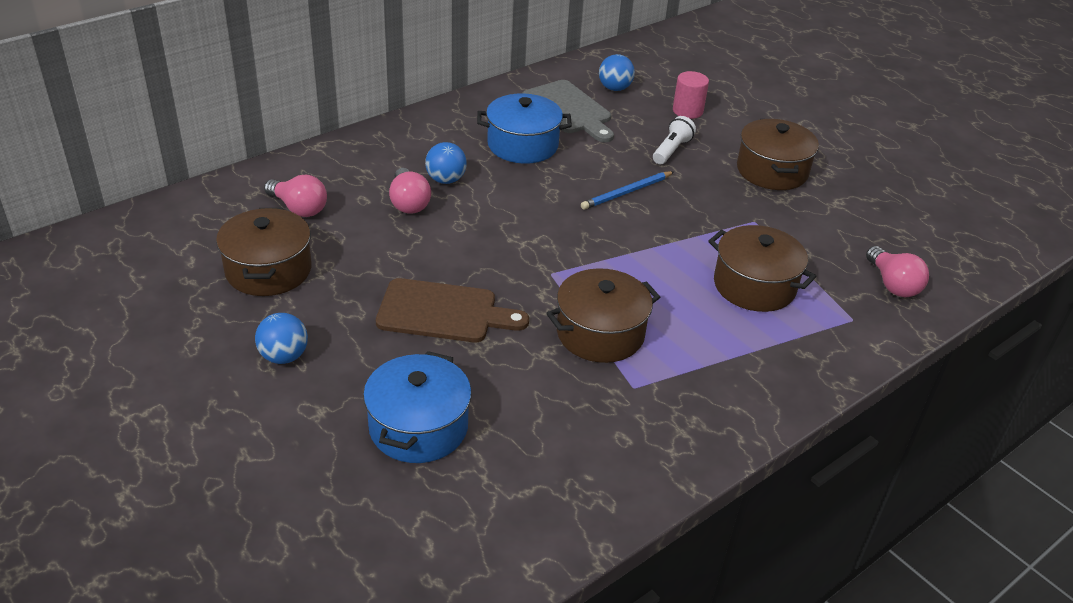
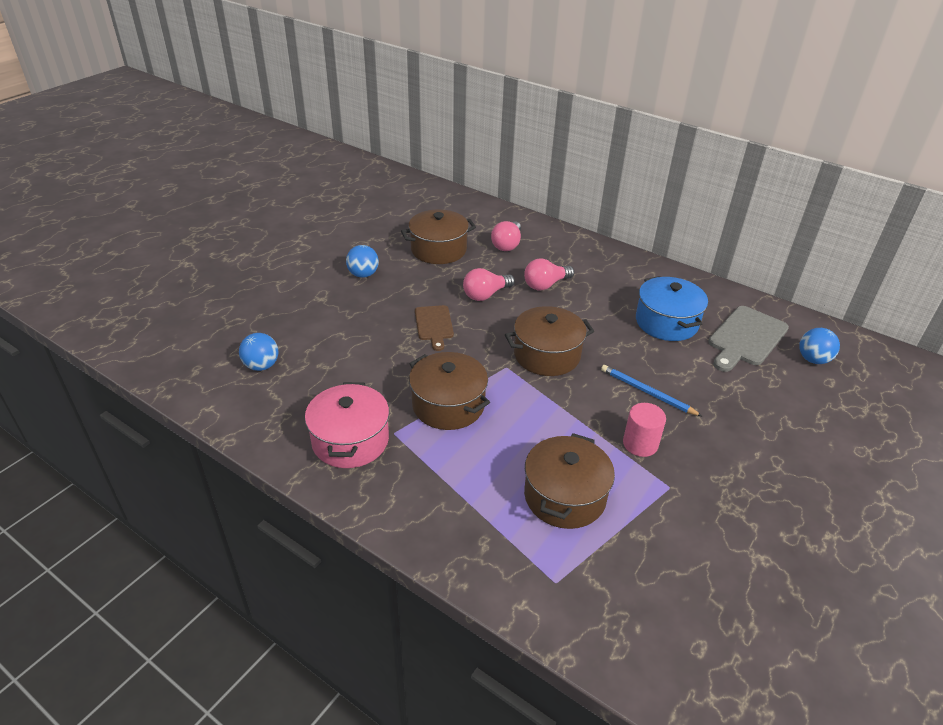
camera: 75 degrees right, 0 degrees up
(418, 427) = (319, 338): blue pot -> none
(443, 312) = (434, 325): brown cutting board -> brown cutting board, size x0.64
(446, 180) = (586, 295): blue ball -> blue ball (261, 366)
(636, 427) = (350, 440): none -> pink pot
(671, 150) = (741, 412): white flashlight -> none
(687, 111) = (825, 415): pink cylinder -> pink cylinder (640, 444)
(772, 171) = (774, 494): brown pot -> brown pot (547, 355)
(892, 284) = (638, 619): pink light bulb -> pink light bulb (485, 295)

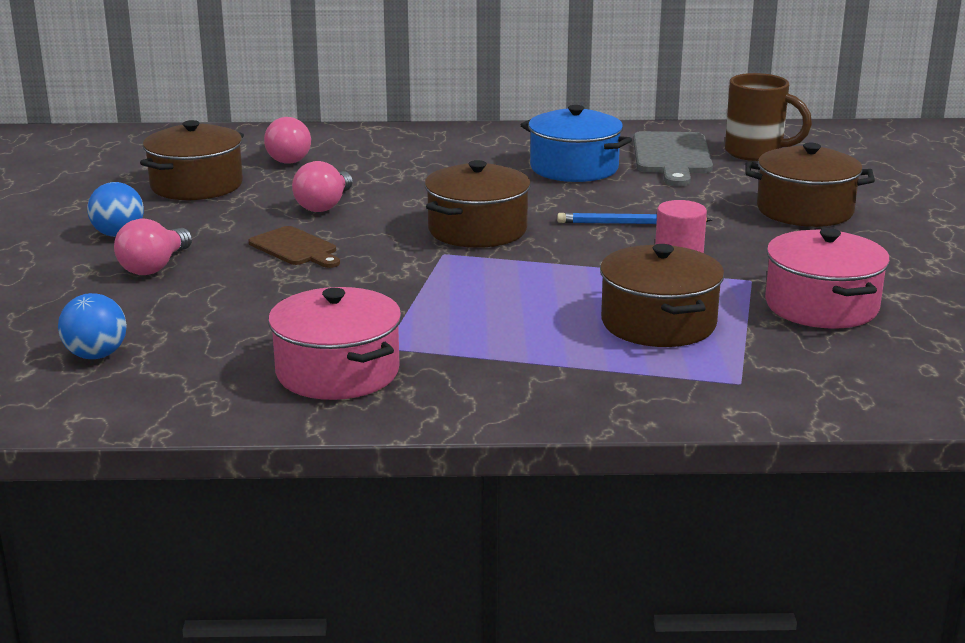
camera: 35 degrees left, 15 degrees down
(448, 405) = (419, 304): brown pot -> brown pot (804, 210)
(545, 285) = (389, 177): pink light bulb -> pink light bulb (154, 267)
(691, 539) = (821, 306): none -> pink pot
(813, 359) = (756, 153): blue ball -> brown mug

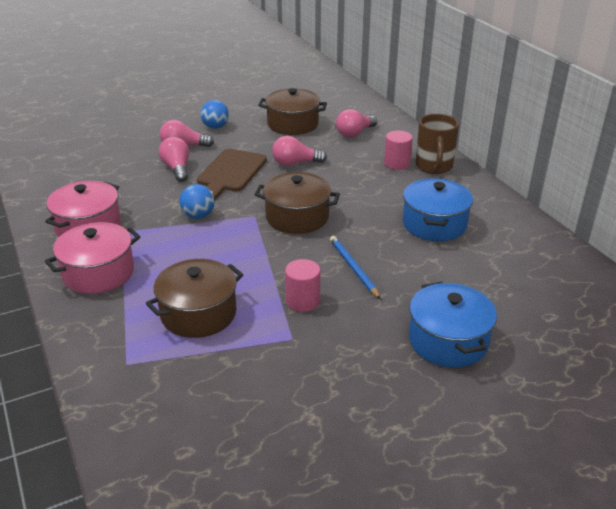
camera: 65 degrees right, 10 degrees up
(96, 355) = (82, 165): blue ball -> blue ball (198, 216)
(227, 282) = (177, 169): none -> pink light bulb
(295, 248) = (230, 173): brown cutting board -> brown cutting board, size x1.57
(405, 154) = (397, 164): none -> pink cylinder
(672, 156) = (501, 257): grey cutting board -> none
(756, 153) = (553, 294): brown mug -> brown mug (434, 167)
(804, 210) = (448, 341): brown pot -> blue pot
(821, 306) = (266, 380): pink pot -> pink pot (98, 273)

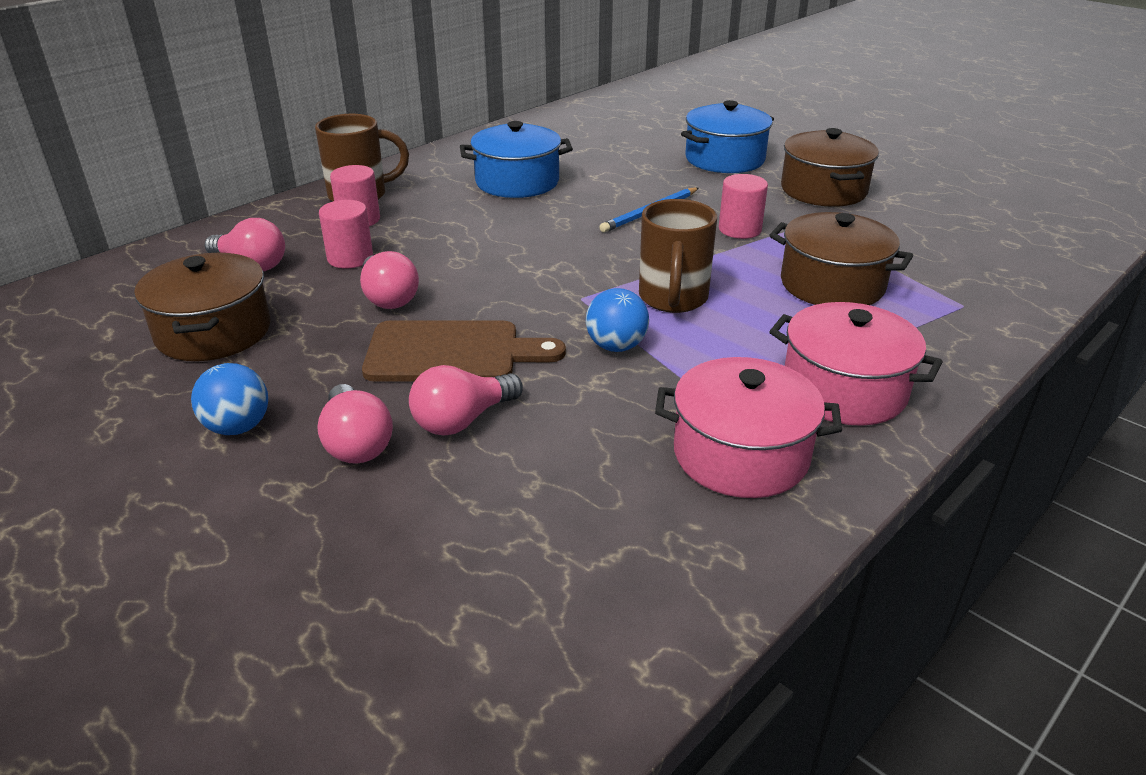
camera: 110 degrees left, 0 degrees up
(230, 245) = (673, 299): none -> brown mug
(297, 217) = (561, 265): brown pot -> brown pot (823, 190)
(347, 157) = (350, 258): none -> pink cylinder

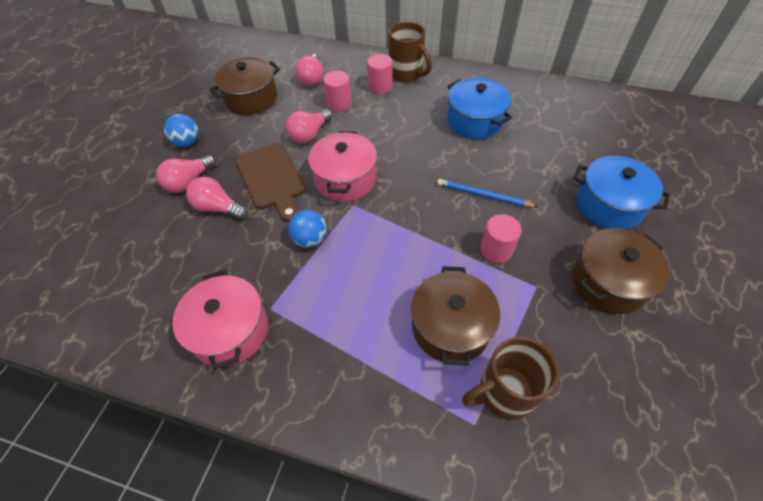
camera: 65 degrees right, 20 degrees up
(673, 299) = (377, 246): brown mug -> brown mug (504, 393)
(844, 390) = (316, 366): pink pot -> pink pot (345, 179)

